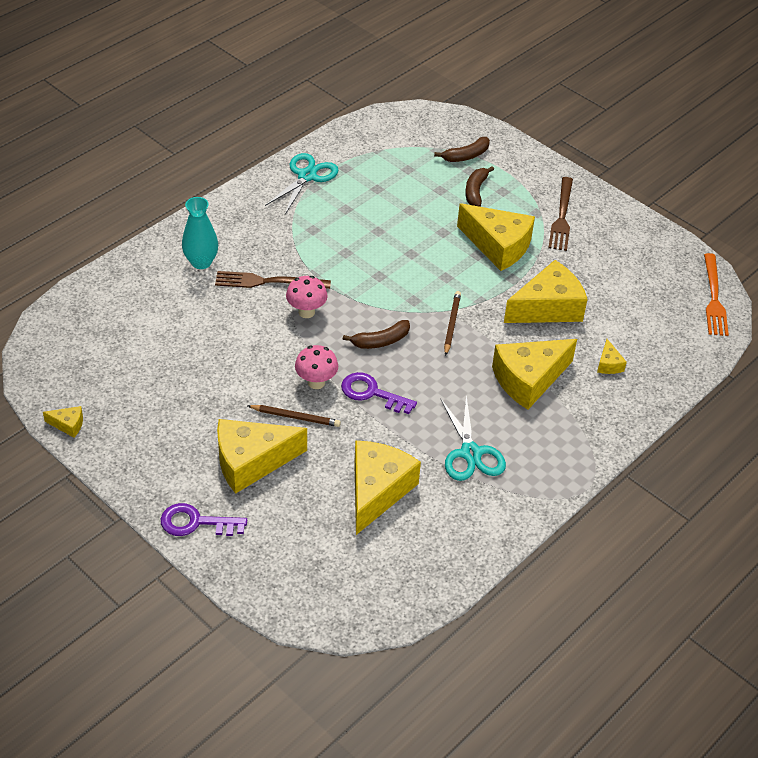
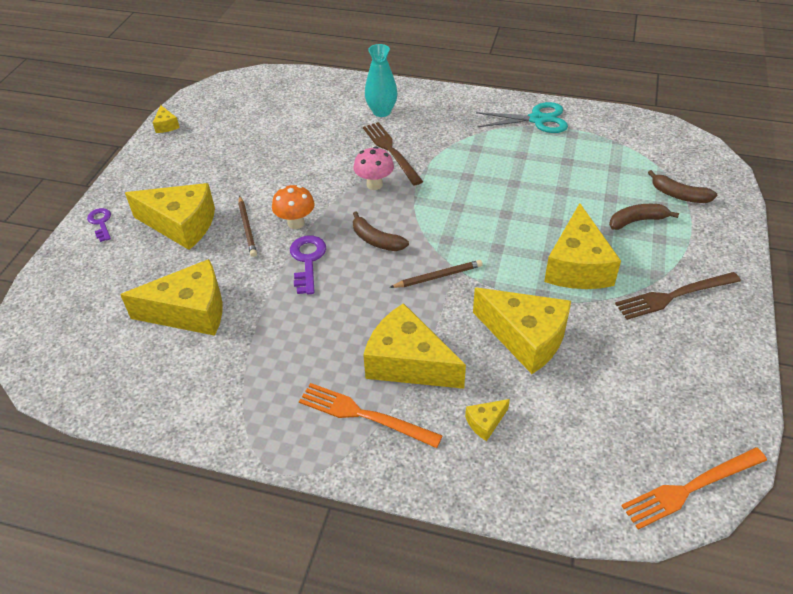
camera: 65 degrees right, 0 degrees up
(196, 522) = (101, 223): purple key -> purple key, size x0.66
(251, 462) = (181, 225): yellow cheese -> yellow cheese turned 150 degrees clockwise
(316, 382) = (296, 223): pink mushroom -> orange mushroom
(470, 453) = (276, 357): turquoise scissors -> none
(562, 424) = (364, 415): none -> orange fork

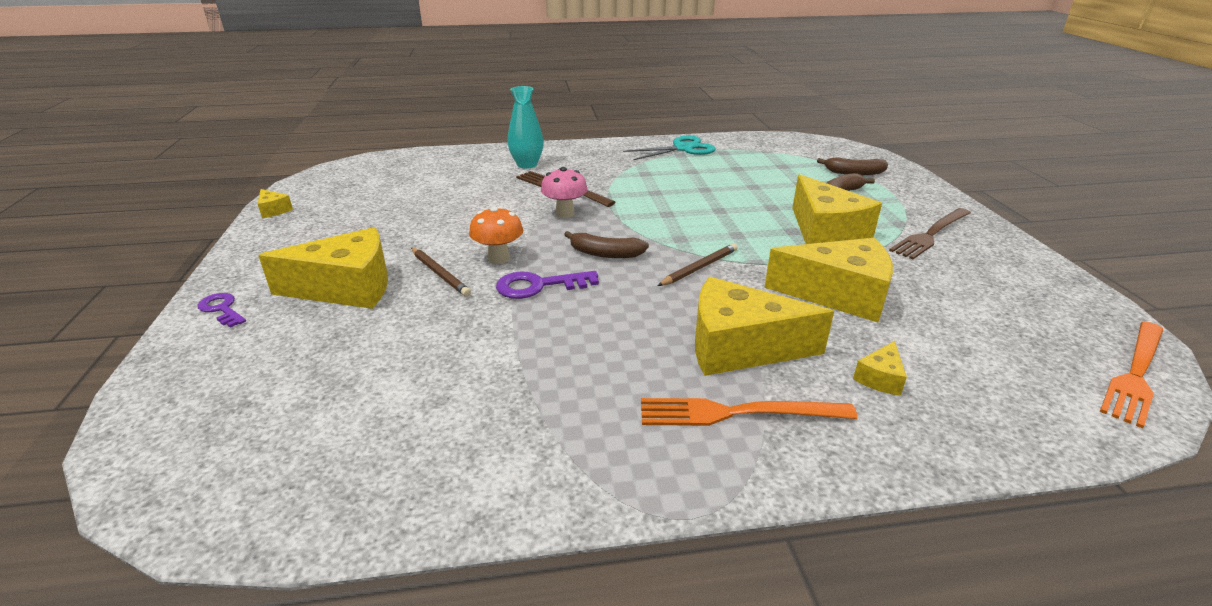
camera: 25 degrees left, 15 degrees down
(190, 311) = (414, 368): yellow cheese -> none
(307, 260) = (538, 286): purple key -> purple key turned 75 degrees counterclockwise

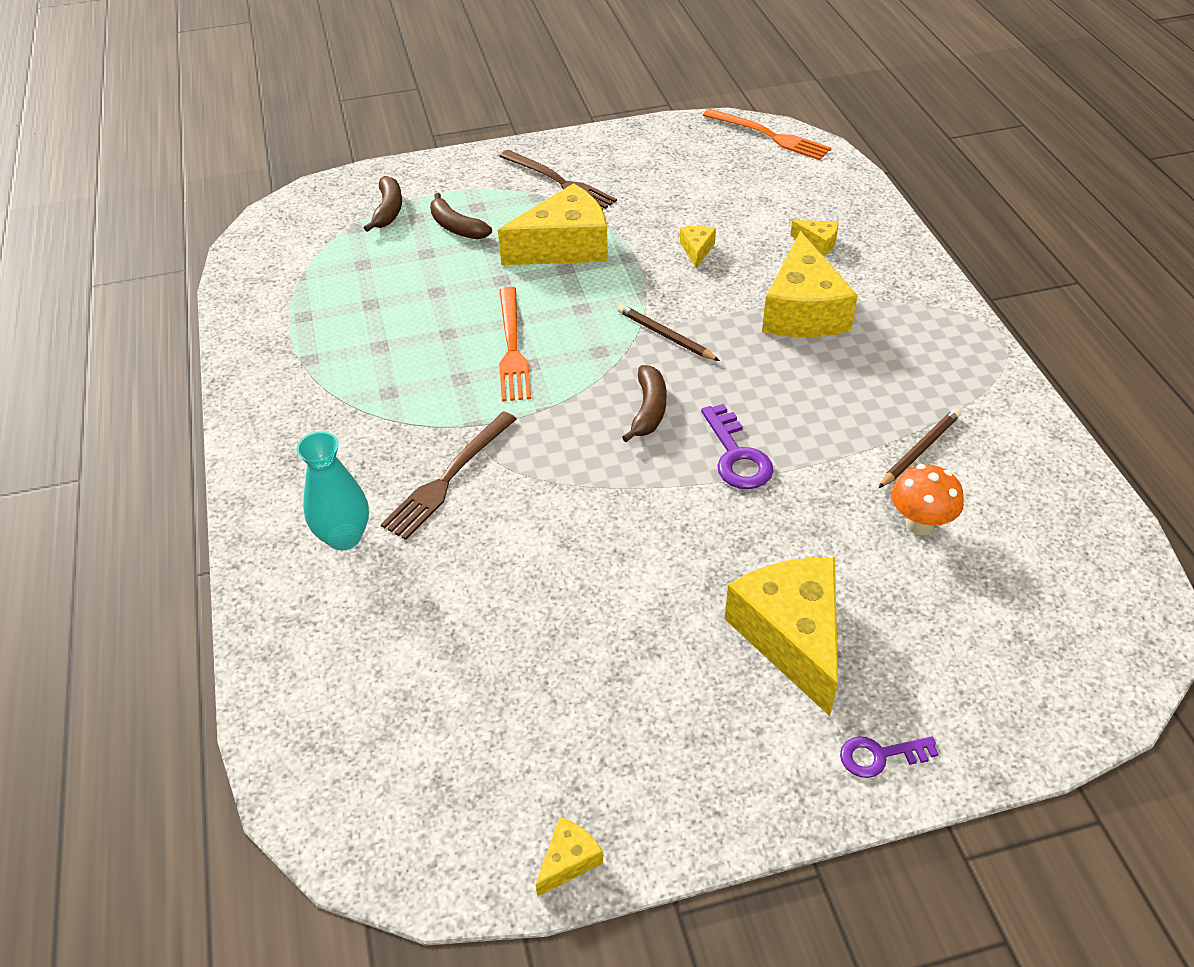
camera: 95 degrees left, 15 degrees up
(221, 309) = (879, 756): purple key -> purple key turned 45 degrees clockwise
(439, 274) = (732, 552): brown pencil -> brown pencil (919, 450)
(499, 258) = (680, 503): orange mushroom -> orange mushroom (919, 524)
(565, 214) = (540, 461): pink mushroom -> none
(683, 148) = (280, 358): turquoise scissors -> none
(737, 413) = (890, 314): orange fork -> orange fork (512, 348)
(838, 294) = (697, 250): yellow cheese -> yellow cheese, size x0.43

